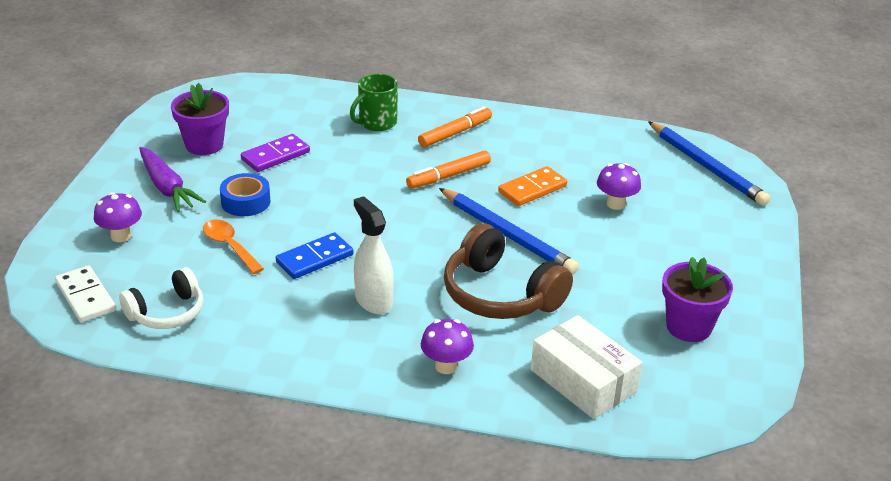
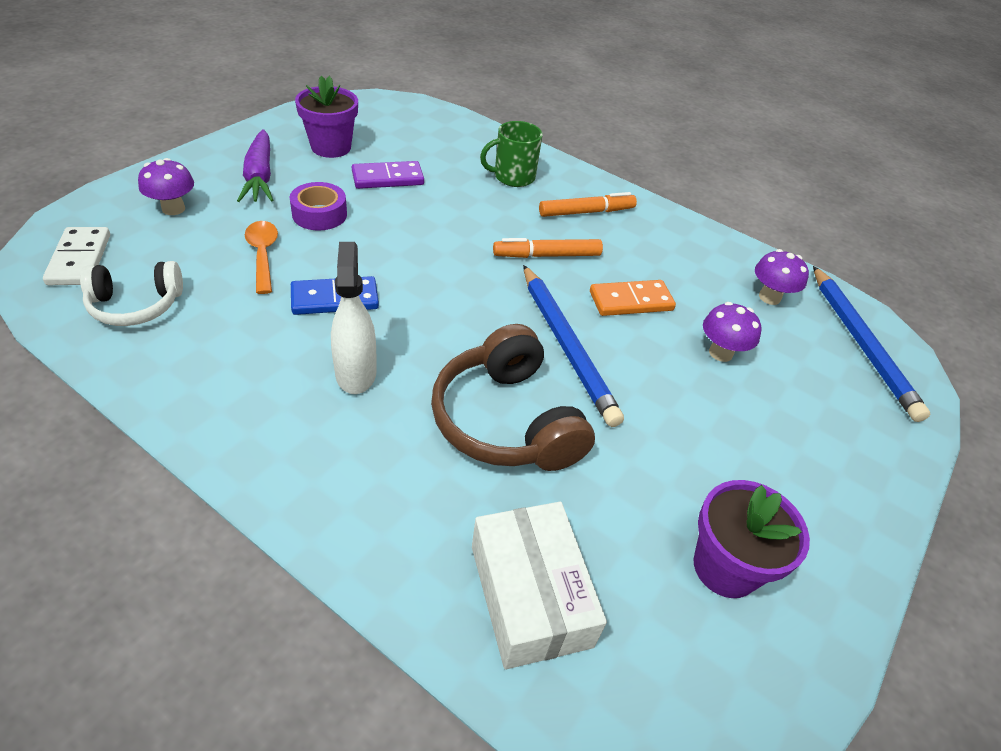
camera: 20 degrees right, 10 degrees up
(245, 202) = (319, 214): blue tape -> purple tape
(446, 366) = (371, 496): purple mushroom -> purple mushroom (769, 297)

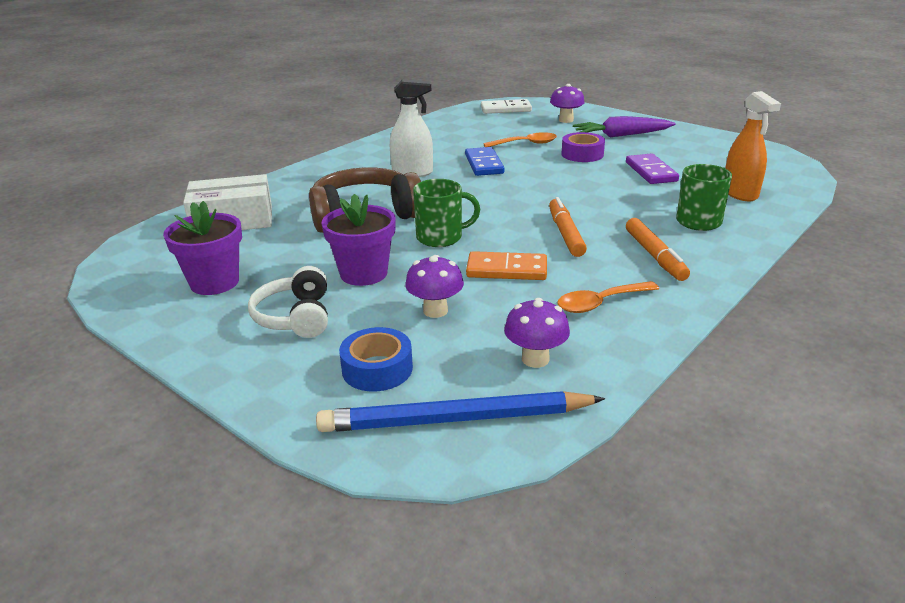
camera: 100 degrees right, 15 degrees down
(136, 305) = (468, 123): white headphones -> white headphones (295, 317)
(331, 147) = (684, 151): purple flower pot -> purple flower pot (363, 273)
(451, 143) = (740, 193): none -> orange spray bottle
(566, 346) = (440, 237): blue pencil -> green mug
(631, 301) = (506, 270): orange domino -> orange domino turned 75 degrees counterclockwise
(675, 253) = (600, 303): none -> orange spoon
(825, 391) = (377, 369): none -> blue tape

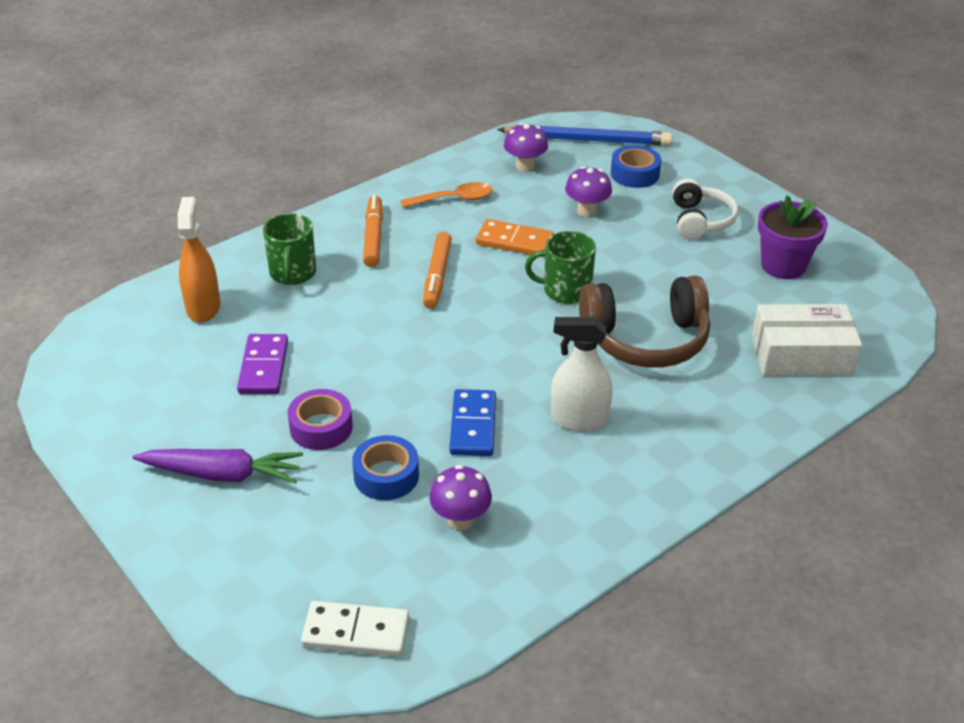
camera: 170 degrees left, 10 degrees up
(363, 273) = (645, 256): purple flower pot -> none
(525, 144) = (386, 475): orange spoon -> blue tape
(566, 120) = (272, 552): purple mushroom -> purple mushroom (460, 519)

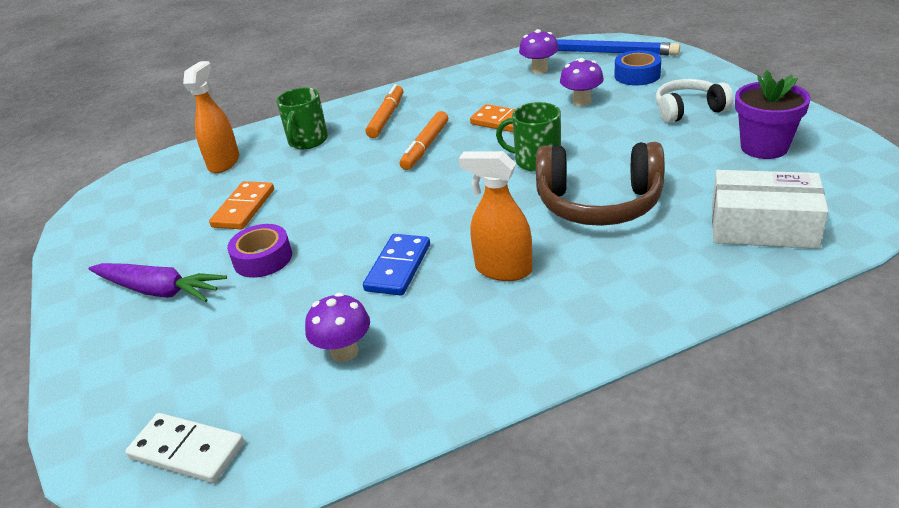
camera: 20 degrees right, 5 degrees down
(264, 367) = (244, 208): purple domino -> orange domino
(386, 475) = (296, 304): blue tape -> none
(453, 199) = (467, 92): orange spoon -> none
(578, 419) = (503, 270): white spray bottle -> orange spray bottle
(700, 221) = (688, 110): white headphones -> white headphones turned 120 degrees counterclockwise

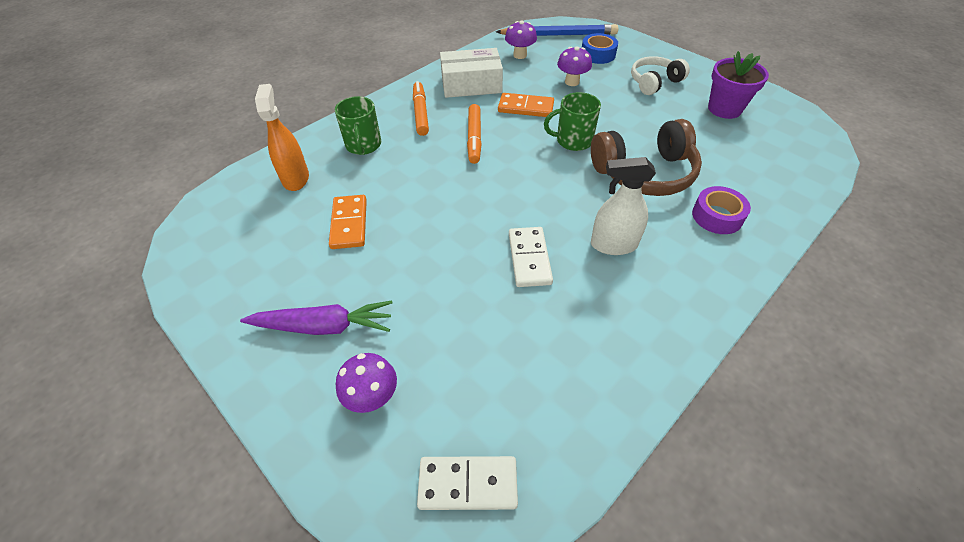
camera: 25 degrees left, 15 degrees up
(263, 259) = (404, 273): purple tape -> purple tape (717, 216)
(344, 352) = (539, 349): purple mushroom -> purple mushroom (372, 397)
(398, 267) = (529, 258): blue domino -> white domino
(503, 270) = (613, 245): orange spray bottle -> white spray bottle
(763, 226) = (765, 175): white box -> white box (471, 84)

